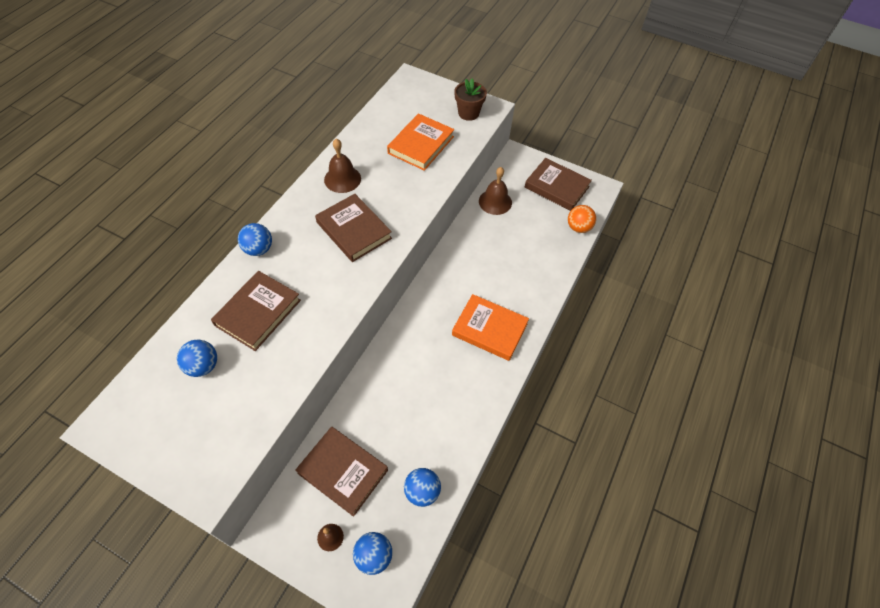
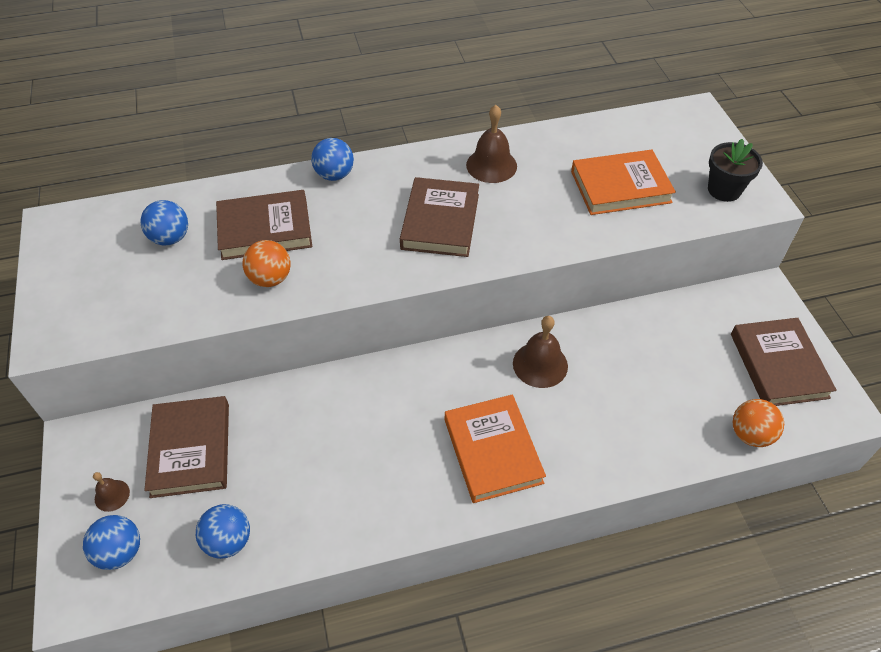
camera: 50 degrees right, 5 degrees down
(300, 336) = (270, 278): none -> orange ball
(468, 113) = (724, 190): brown flower pot -> black flower pot
(495, 202) = (670, 323): brown bell -> brown bell (540, 364)

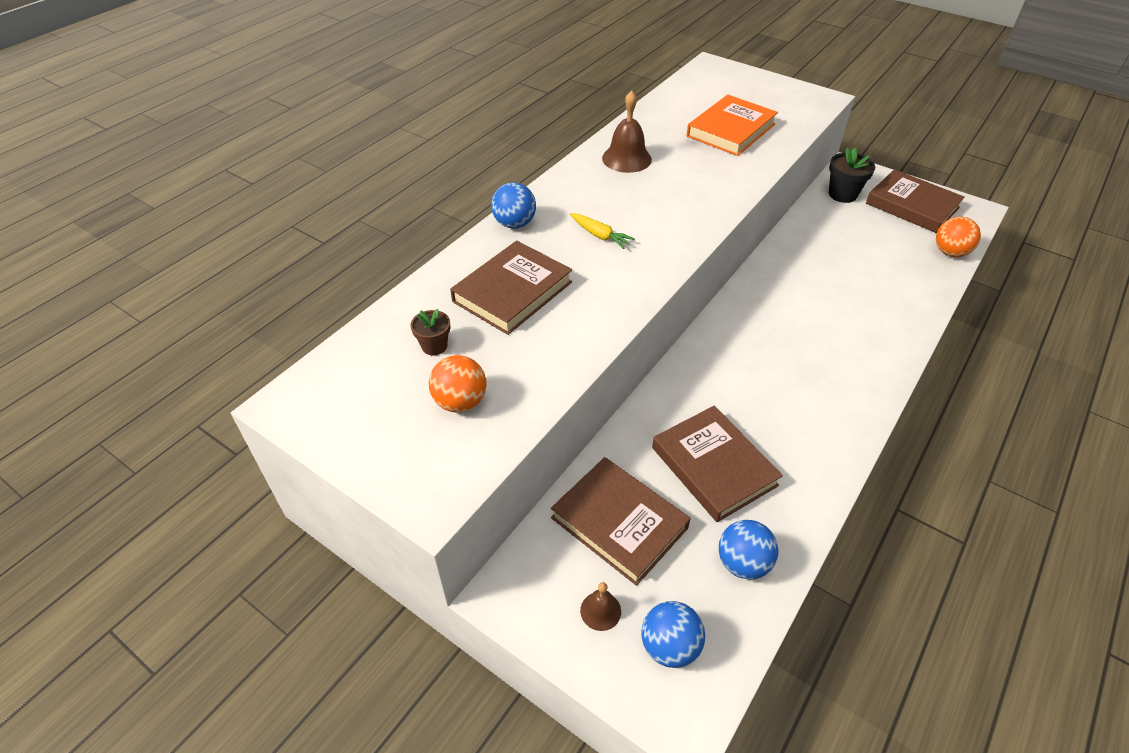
camera: 40 degrees left, 5 degrees down
(170, 238) = (434, 346): blue ball -> brown flower pot
(270, 278) = (571, 323): orange ball -> orange ball (460, 402)
(381, 221) = (599, 235): none -> yellow carrot
(440, 221) = (644, 212): brown book -> brown book (714, 466)
(493, 451) = (831, 362): orange book -> none
(540, 364) = (786, 289): brown bell -> none
(724, 190) = (793, 102): black flower pot -> black flower pot (842, 194)

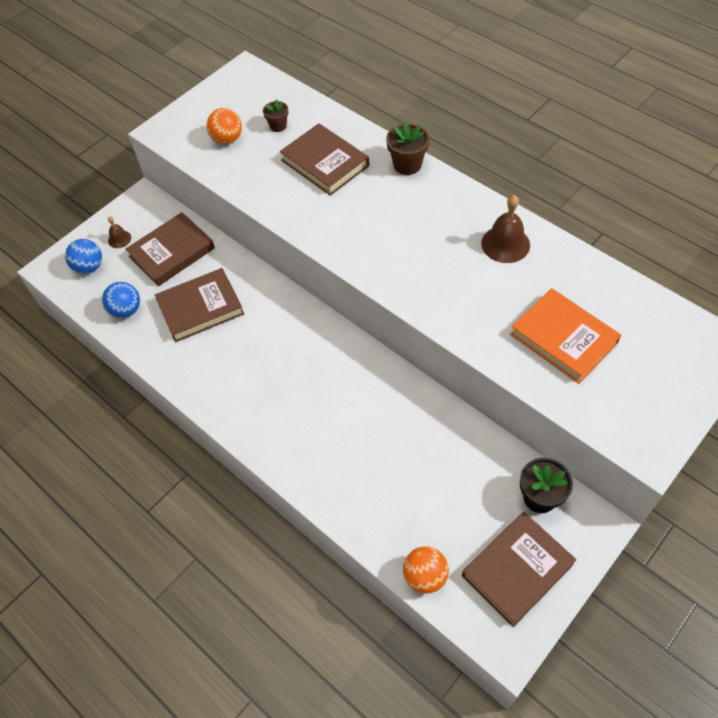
camera: 100 degrees right, 10 degrees up
(514, 224) = (407, 165): blue ball -> brown flower pot
(599, 235) = (386, 215): yellow carrot -> none

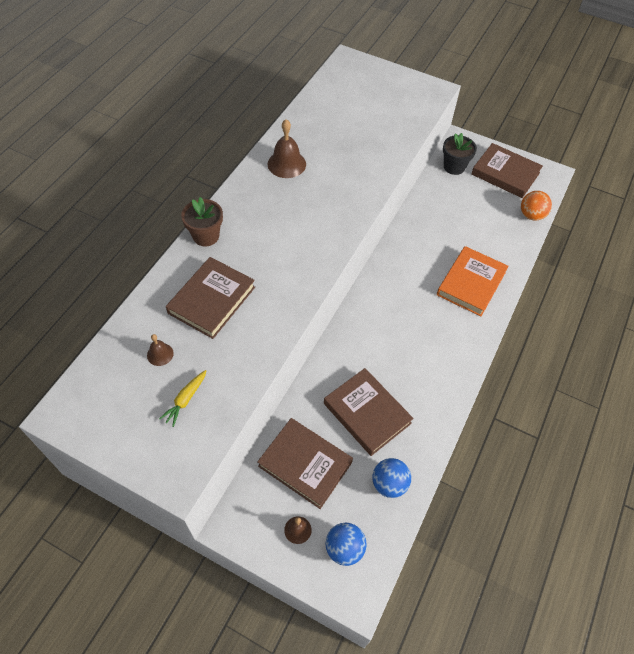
camera: 110 degrees left, 0 degrees up
(227, 139) = (186, 399): orange ball -> yellow carrot
(278, 126) = (160, 354): brown flower pot -> brown bell
(563, 338) = (366, 128): orange book -> orange book (471, 283)

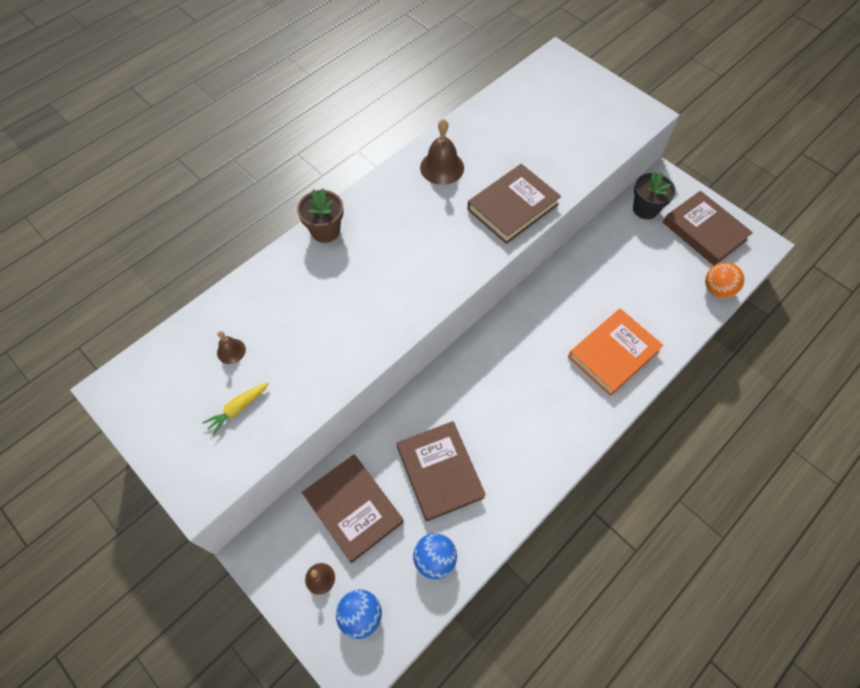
camera: 20 degrees right, 5 degrees up
(212, 300) = (305, 305): brown book -> brown book (513, 207)

